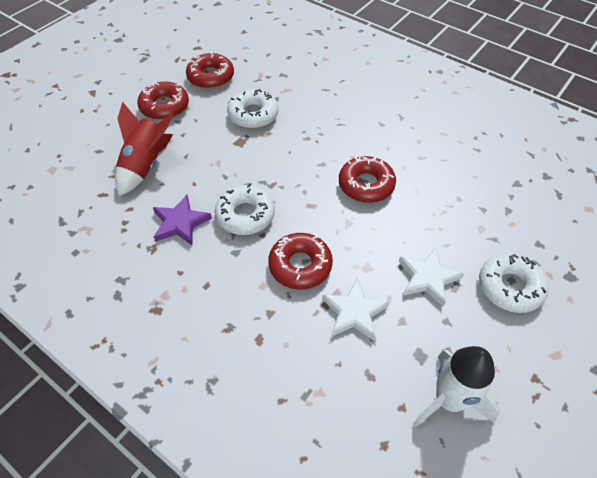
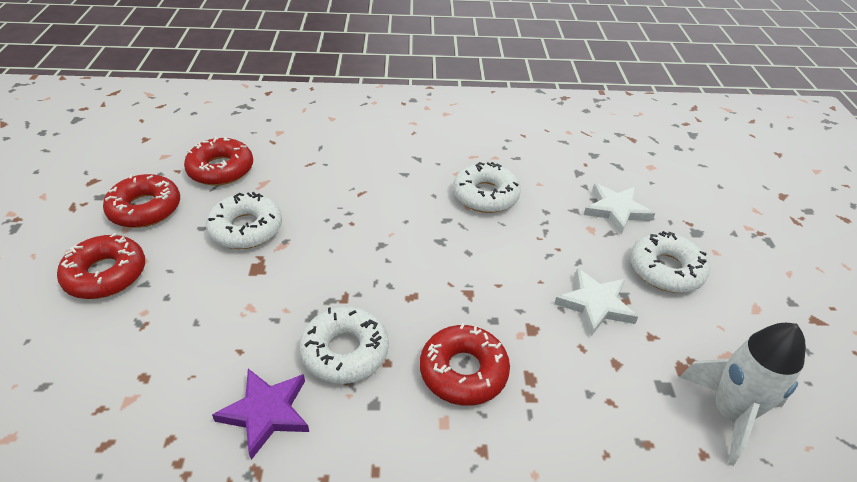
camera: 40 degrees left, 10 degrees down
(146, 165) = (144, 365): red rocket -> none
(354, 312) = (566, 386): white star -> white star (616, 210)
(366, 185) = (448, 243): red donut -> red donut (221, 169)
(424, 165) = (485, 195): none -> white donut

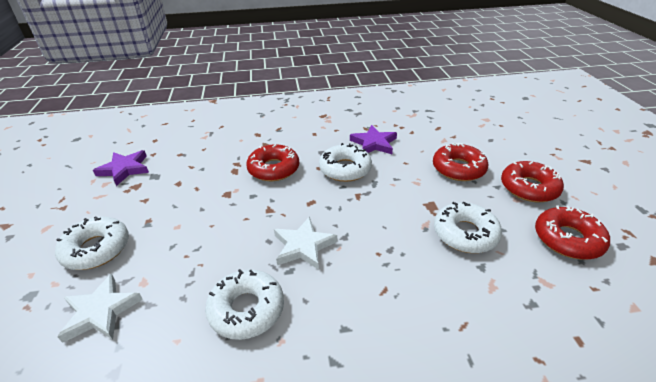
camera: 175 degrees right, 5 degrees down
(221, 169) = (552, 297): red donut -> red donut (458, 168)
(595, 304) = (174, 214): white star -> white star (303, 246)
(730, 413) = (124, 169): white rocket -> purple star

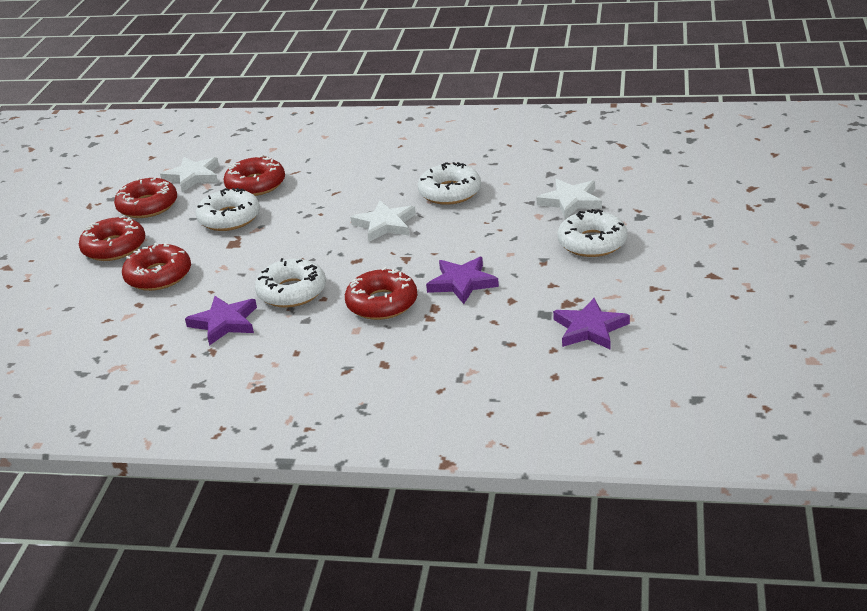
camera: 160 degrees left, 5 degrees down
(216, 192) = (462, 283): none -> purple star
(489, 291) = (255, 185): none -> red donut
(581, 295) = (193, 177): none -> white star

